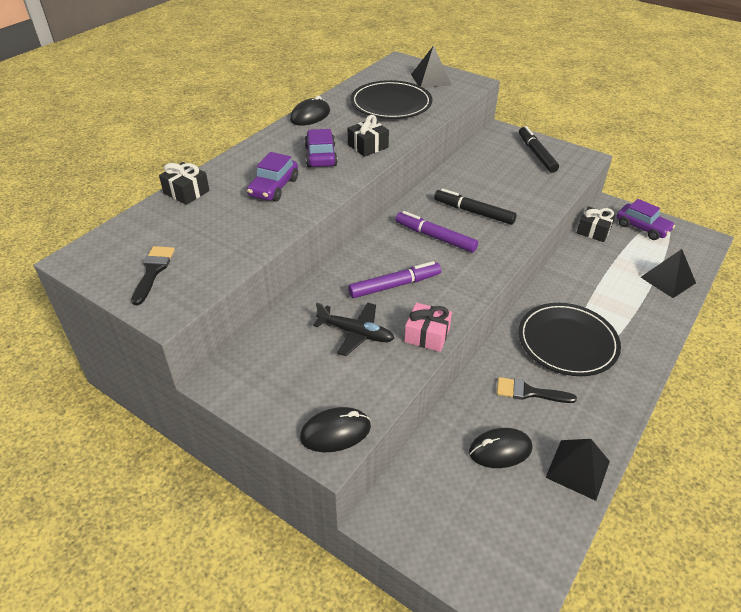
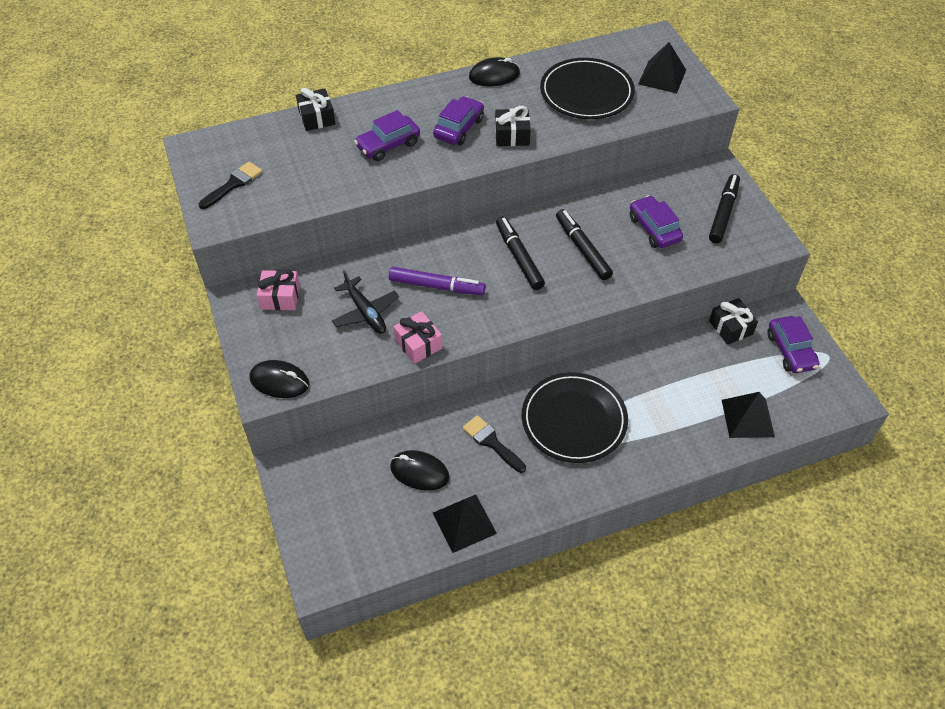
camera: 35 degrees right, 10 degrees up
(264, 360) = (280, 297): none -> pink gift
(435, 237) = (519, 257): purple marker -> black marker
(505, 180) = (654, 229): none -> purple car

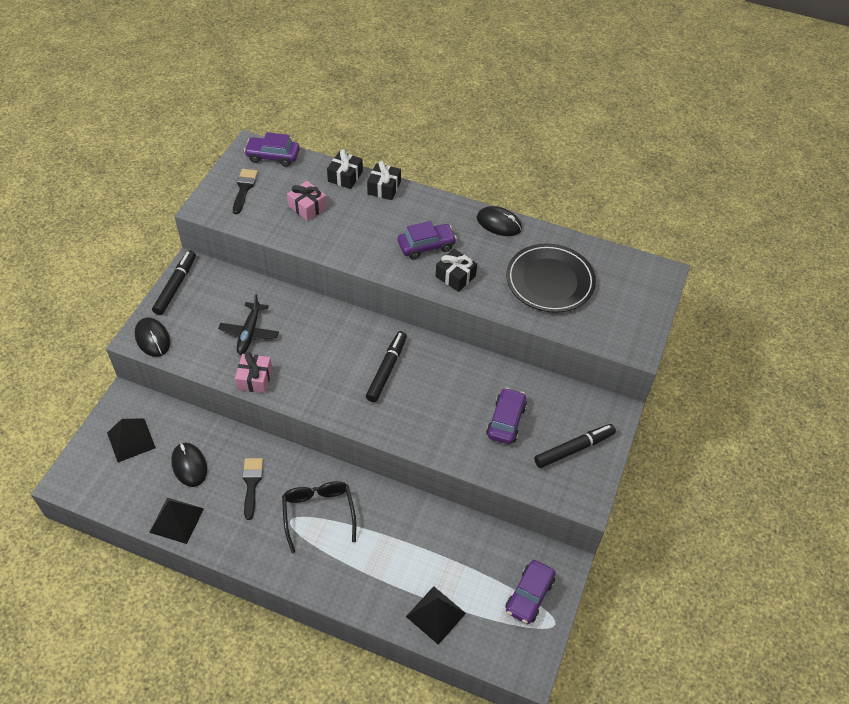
camera: 40 degrees right, 0 degrees up
(233, 184) = (244, 188): black brush -> black brush turned 75 degrees counterclockwise
(280, 297) = (214, 285): pink gift -> pink gift (307, 207)
(388, 145) = (366, 226): purple car -> purple car (273, 156)
(436, 286) = (311, 349): purple marker -> none
(574, 420) = (318, 513): black plate -> black glasses
(582, 249) = (436, 396): black marker -> black marker (175, 286)
(662, 77) = (625, 307): black pyramid -> black pyramid (131, 440)
(730, 327) = (505, 542): black gift -> black gift (384, 188)

